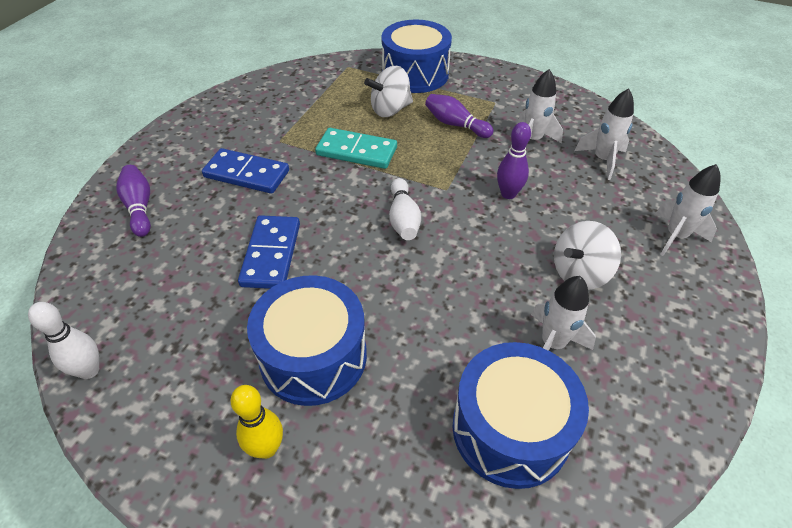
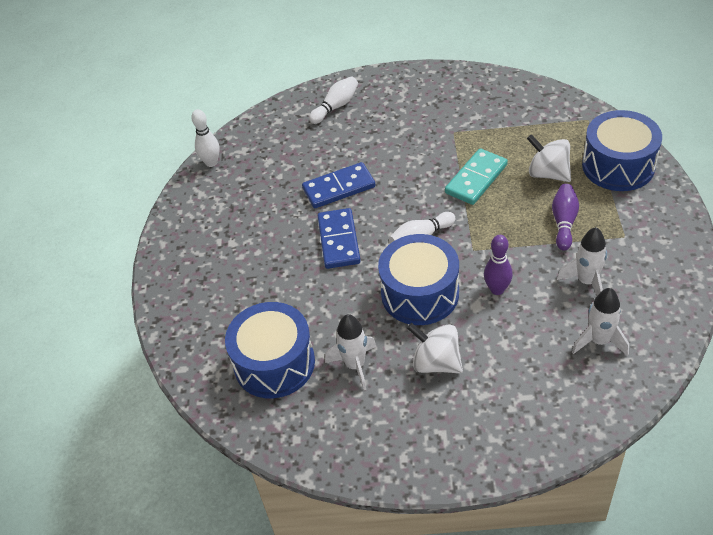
camera: 70 degrees right, 0 degrees up
(139, 207) = (336, 106): purple bowling pin -> white bowling pin
(246, 174) = (404, 135): blue domino -> blue domino (338, 240)
(266, 448) = (205, 258): yellow bowling pin -> none
(313, 356) = (273, 248): blue drum -> blue drum (420, 293)
(356, 151) = (476, 179): turquoise domino -> turquoise domino turned 45 degrees clockwise
(676, 236) = (528, 419): white rocket -> none

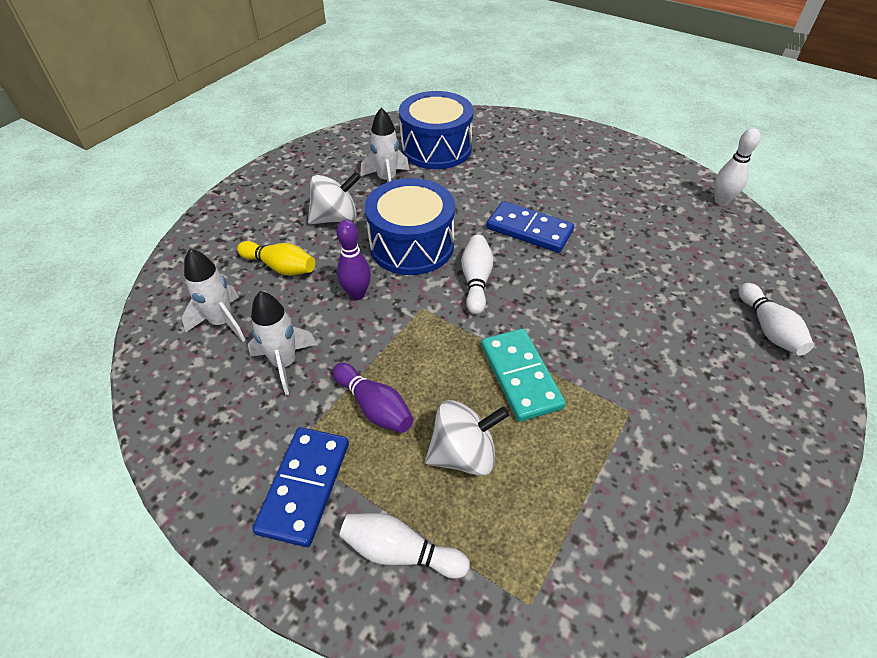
camera: 120 degrees right, 0 degrees up
(339, 188) = (606, 263): blue domino -> blue domino (304, 486)
(521, 353) = (280, 267): none -> yellow bowling pin
(618, 165) = (400, 551): blue drum -> white bowling pin

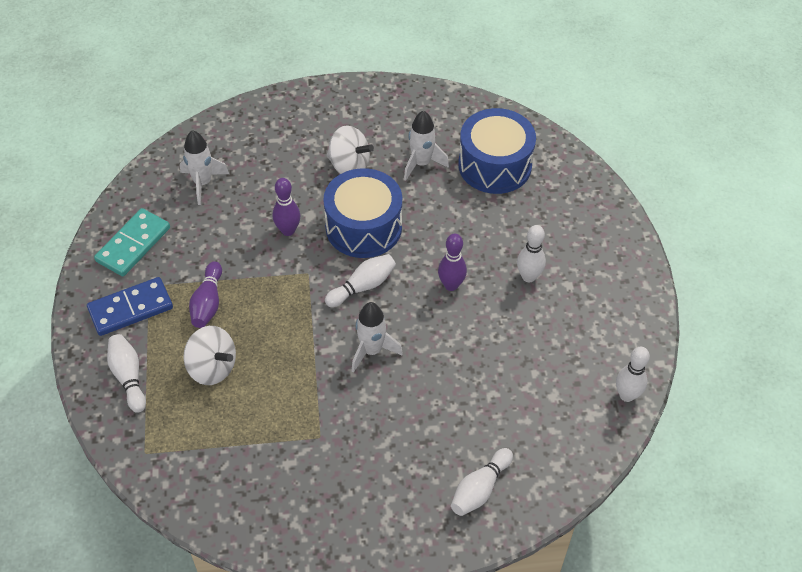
camera: 50 degrees right, 5 degrees up
(280, 267) = (274, 173): yellow bowling pin -> none
(285, 363) = (200, 237): white rocket -> white rocket (372, 350)
(520, 376) = (297, 362): turquoise domino -> turquoise domino (133, 244)
(529, 230) = (451, 285): blue domino -> purple bowling pin
(562, 188) = (528, 276): none -> white bowling pin

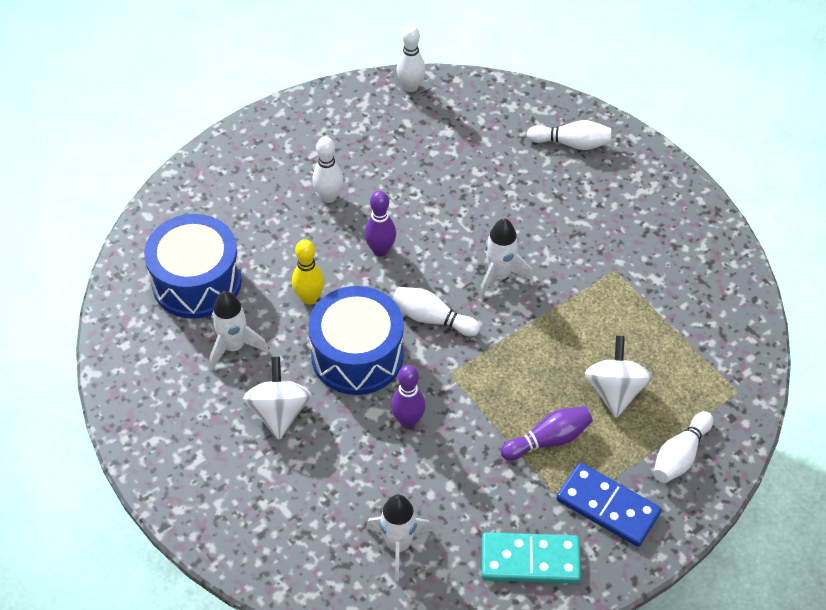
camera: 120 degrees left, 0 degrees up
(435, 222) = (309, 298): none -> yellow bowling pin

